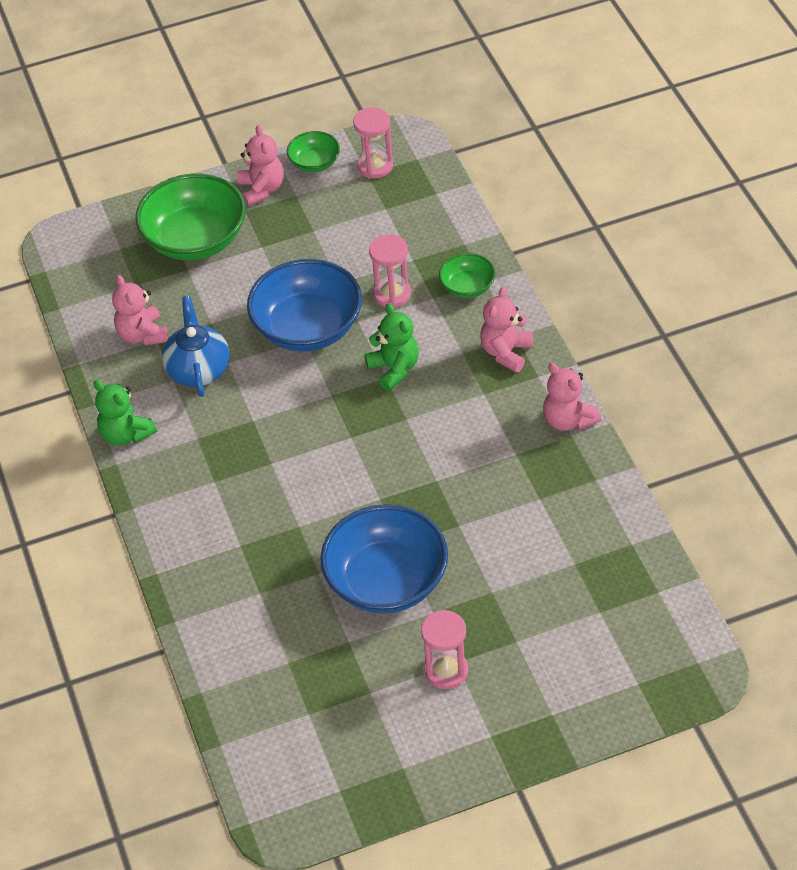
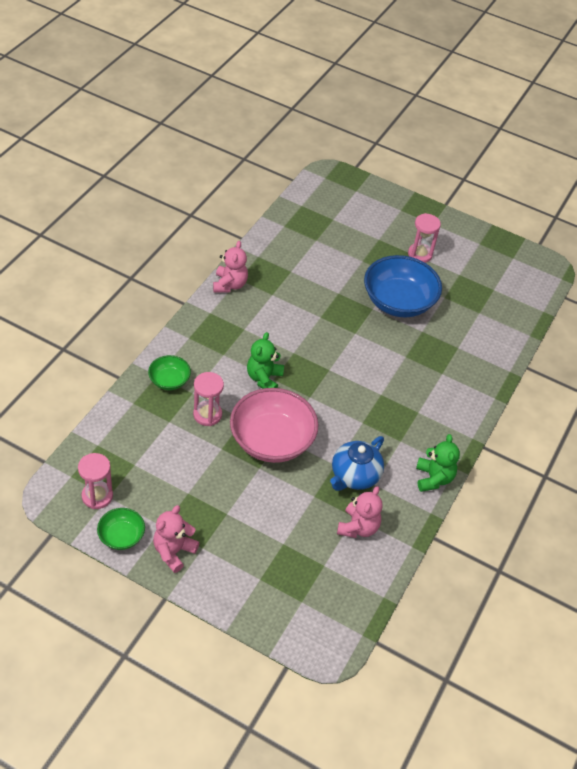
camera: 140 degrees left, 0 degrees up
(195, 239) = (254, 558): green bowl -> none
(308, 328) = (272, 440): blue bowl -> pink bowl
(506, 352) = (205, 335): pink teddy bear -> none

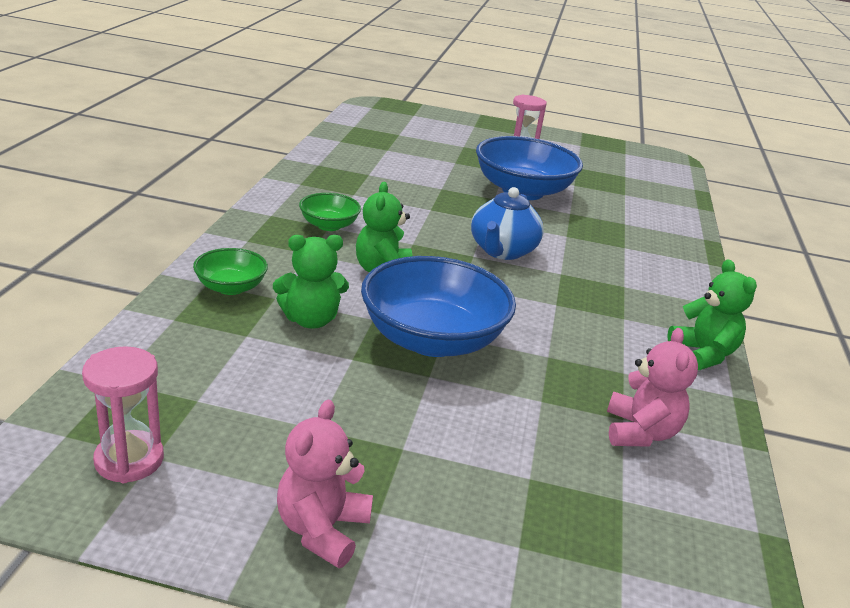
camera: 15 degrees left, 20 degrees down
(121, 536) = (198, 522): green bowl -> green bowl (329, 225)
(207, 414) = (310, 320): pink hourglass -> green teddy bear
(229, 285) = (289, 189): pink teddy bear -> none
(272, 440) = (432, 339): pink bowl -> blue bowl
(354, 476) = (587, 366): blue teapot -> blue teapot (502, 251)

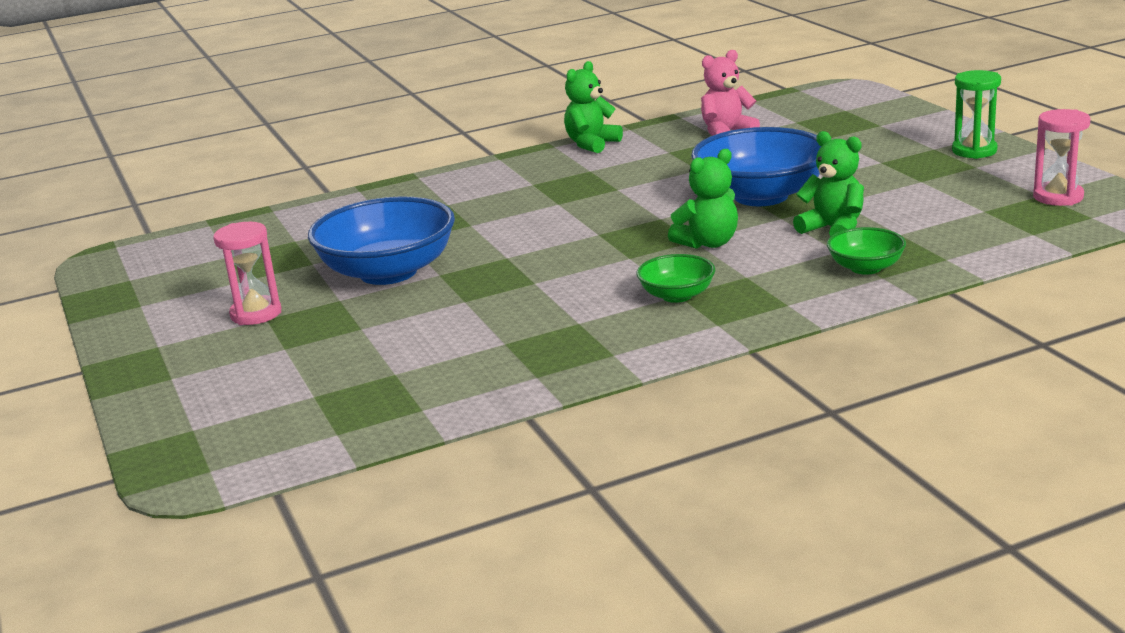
camera: 120 degrees left, 5 degrees down
(322, 529) = (974, 151): pink teddy bear -> green hourglass
(502, 251) = (563, 229): blue teapot -> none

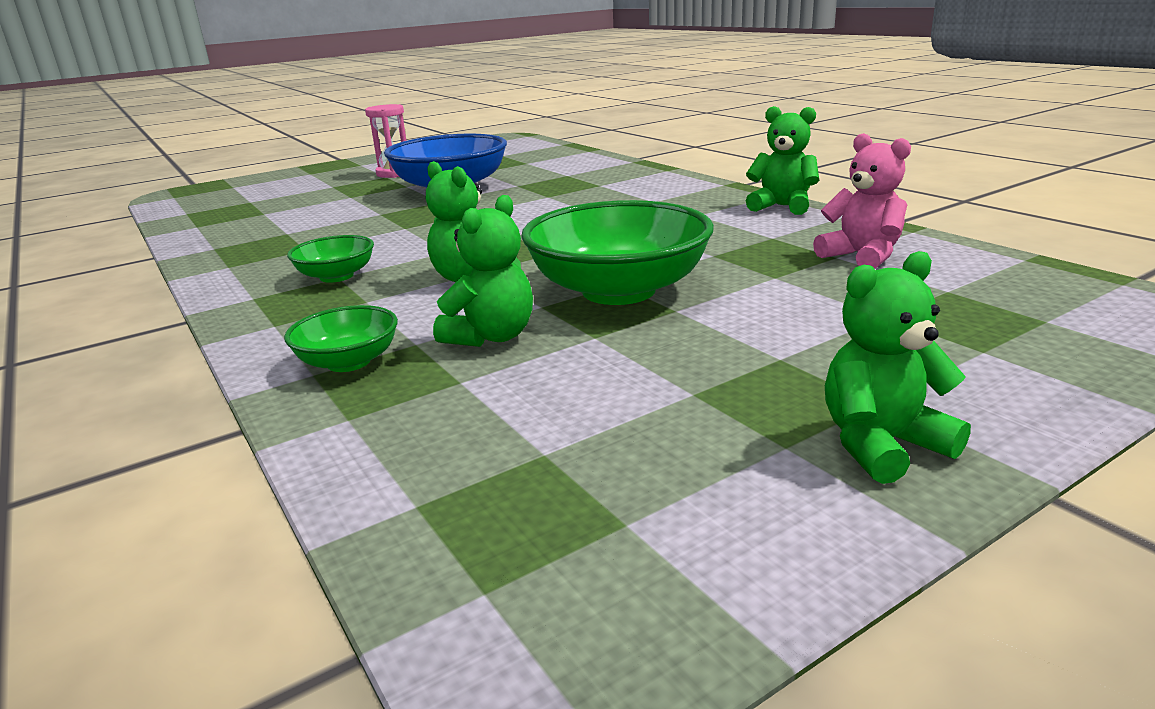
camera: 80 degrees right, 0 degrees up
(761, 196) = (618, 290): blue bowl -> green bowl
(974, 151) = (881, 444): green hourglass -> green teddy bear
(1058, 197) = (610, 547): pink hourglass -> none

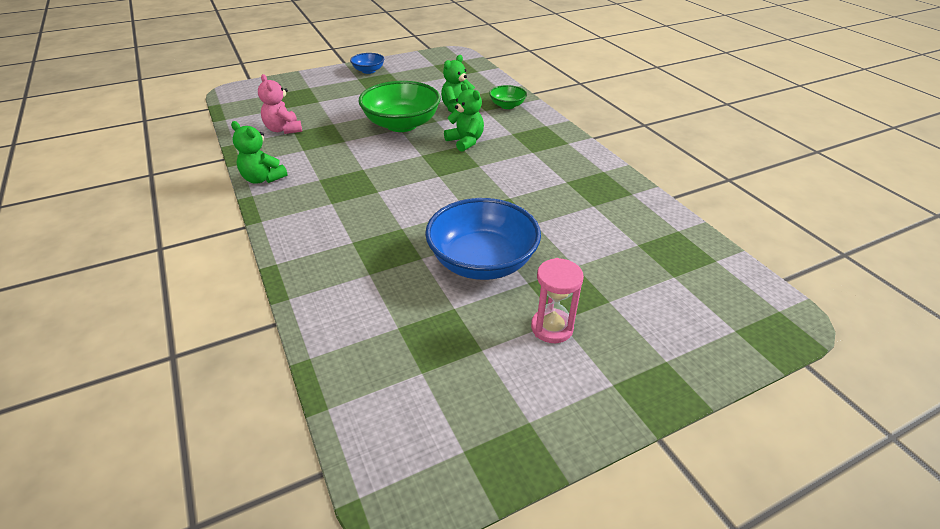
camera: 175 degrees left, 15 degrees up
(336, 276) = (533, 152): green bowl -> none
(881, 444) = (368, 71): green teddy bear -> blue bowl

